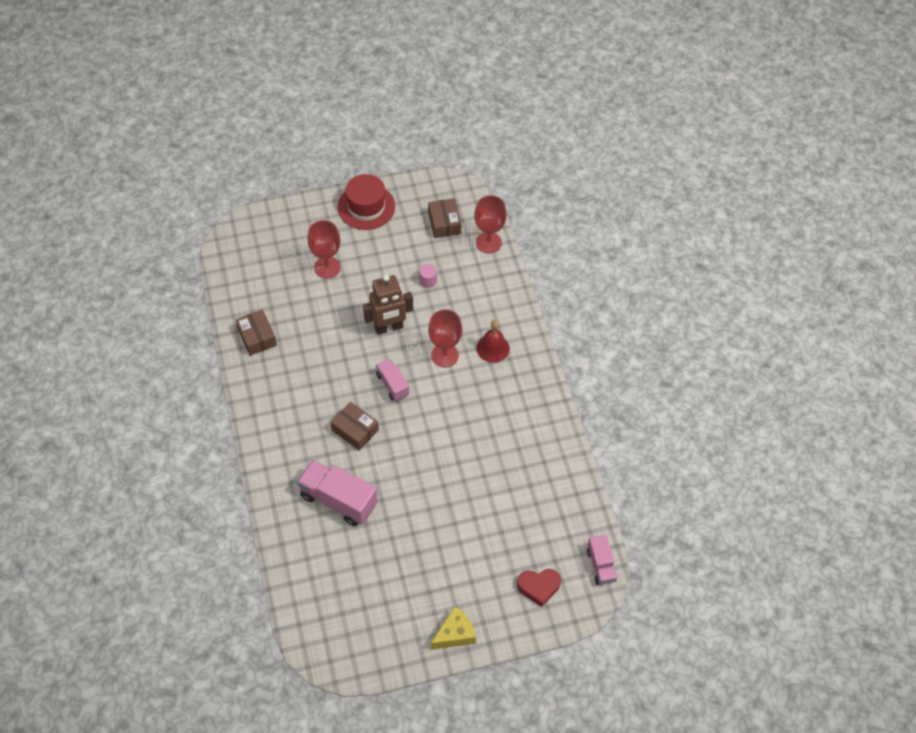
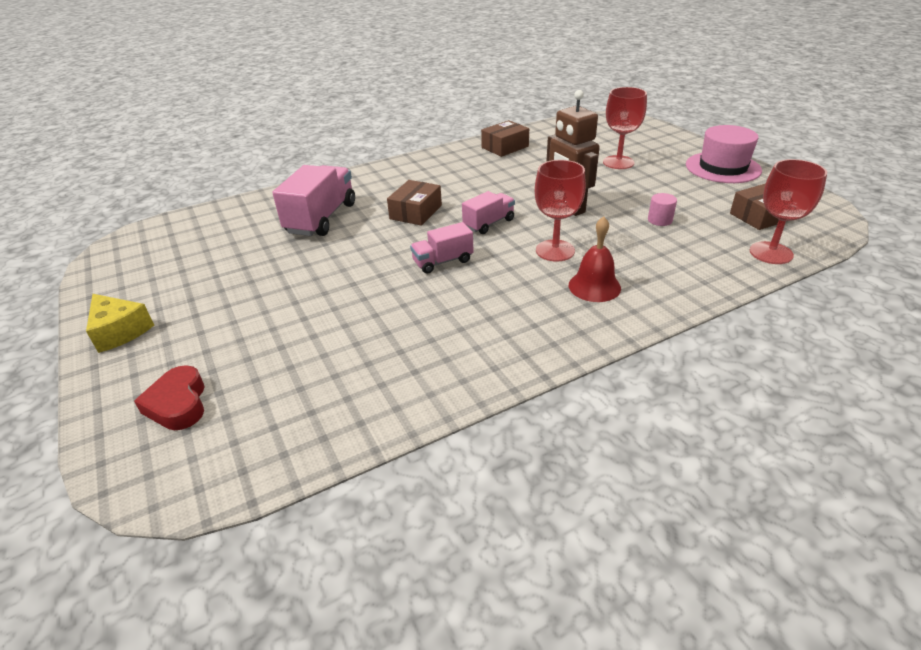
camera: 80 degrees right, 20 degrees down
(366, 207) = (723, 167): red hat -> pink hat
(600, 565) = (209, 482): pink truck -> pink truck (443, 261)

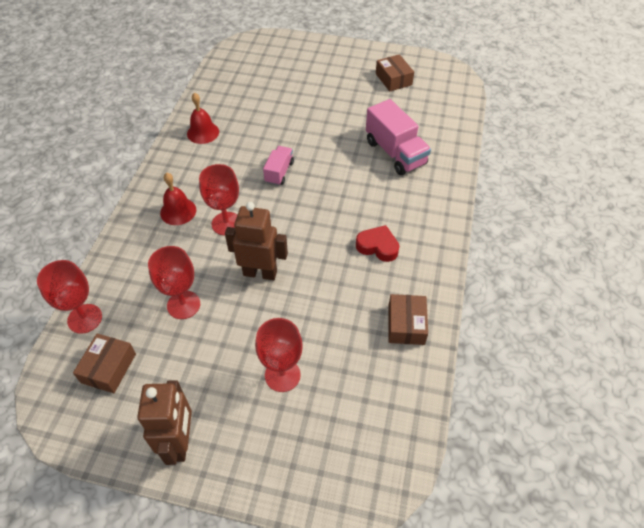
camera: 130 degrees right, 15 degrees up
(120, 331) = (356, 55): yellow cheese -> none
(178, 404) = (281, 56): red heart -> red heart (378, 246)
(416, 212) = (351, 196): brown box -> brown box (393, 79)
(459, 357) = (203, 132): none -> red bell
(489, 223) = (293, 218): pink truck -> none
(660, 220) = (183, 305): pink cylinder -> red goblet
(723, 167) = (180, 442): pink hat -> brown robot

